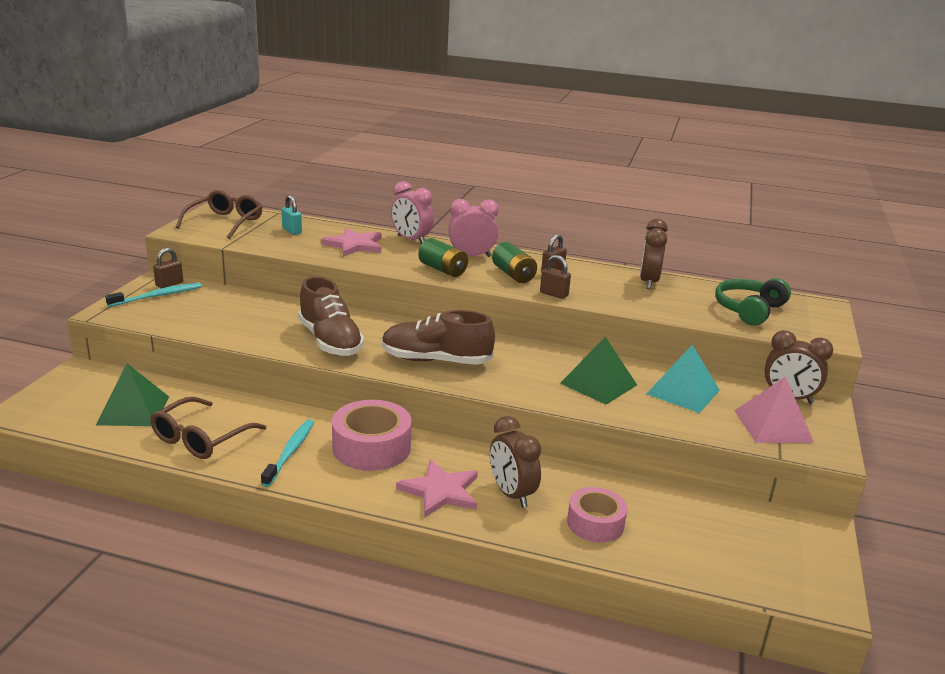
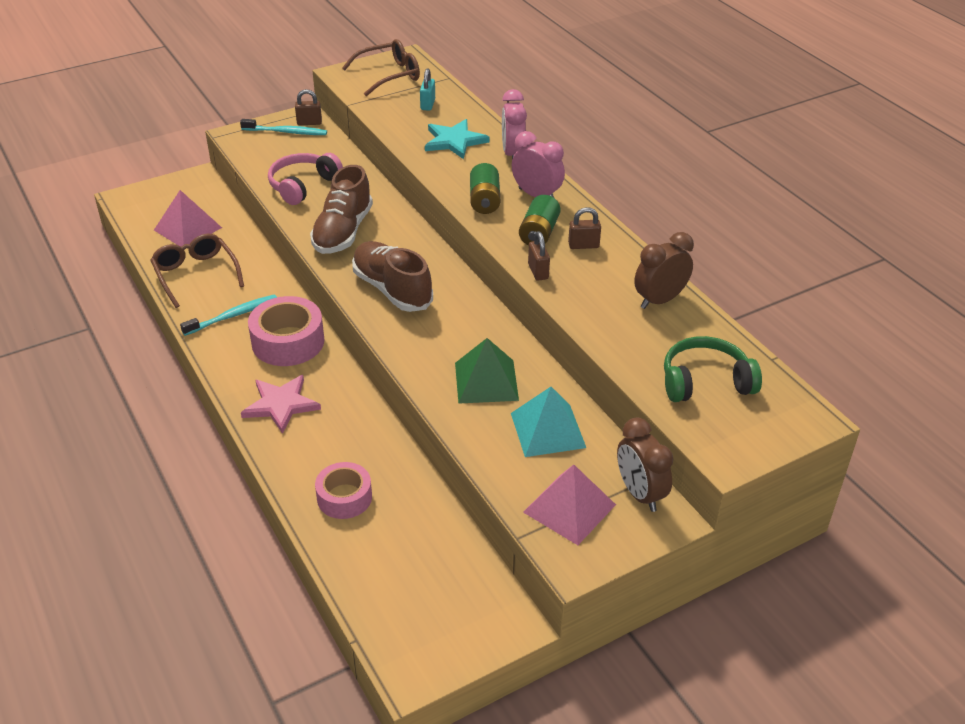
camera: 45 degrees right, 15 degrees up
(133, 410) = (187, 228): green pyramid -> pink pyramid
(200, 439) = (195, 274): brown glasses -> brown glasses turned 75 degrees clockwise
(239, 325) = (303, 185): none -> pink headphones
(354, 245) = (454, 141): pink star -> turquoise star
(511, 494) = (323, 437): brown clock -> none

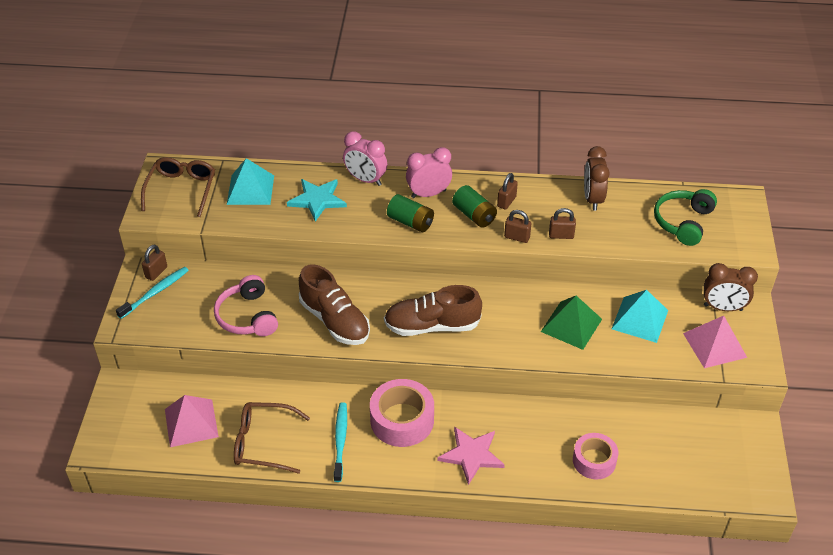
camera: 55 degrees left, 5 degrees up
(427, 104) = (250, 189): turquoise padlock -> turquoise pyramid
(575, 299) = (561, 235): none -> brown padlock

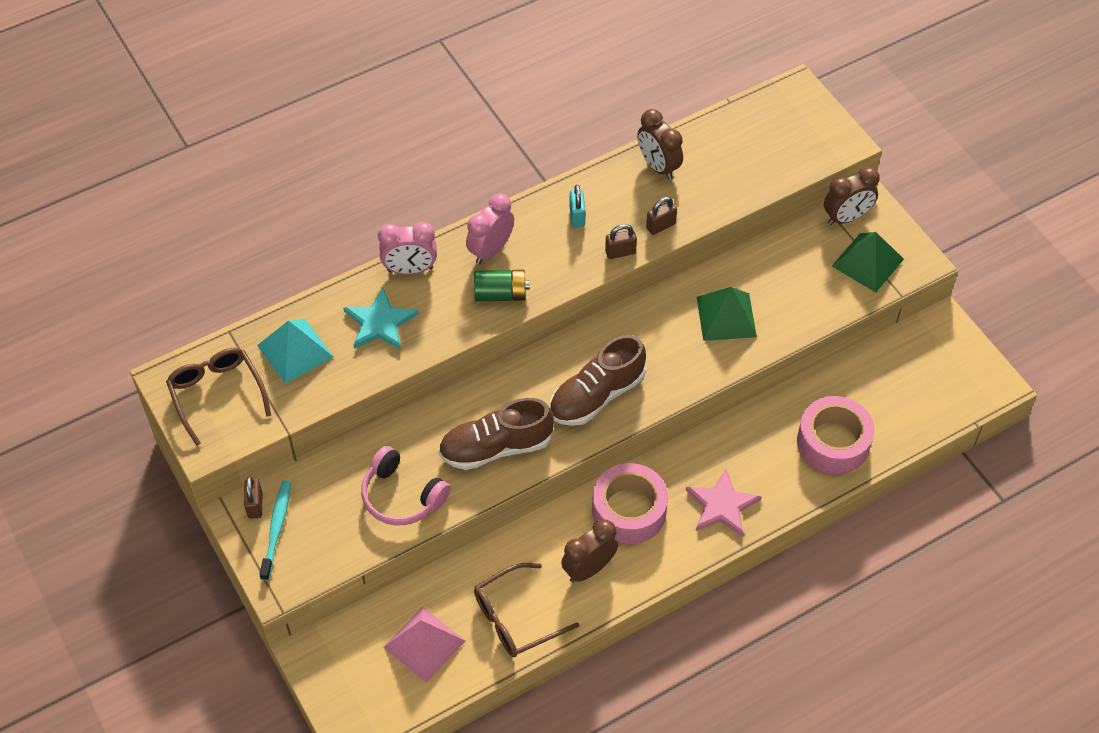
camera: 35 degrees left, 10 degrees up
(335, 321) = (496, 447): brown shoe -> brown shoe turned 150 degrees clockwise
(340, 441) = (589, 568): turquoise toothbrush -> brown clock
(474, 215) = (558, 250): green battery -> none
(506, 202) = (577, 216): brown padlock -> turquoise padlock
(594, 461) = (833, 442): pink tape -> pink tape, size x1.52
(640, 319) = (783, 274): turquoise pyramid -> none
(683, 222) = (762, 147): green headphones -> none
(714, 345) = (867, 262): pink pyramid -> green pyramid

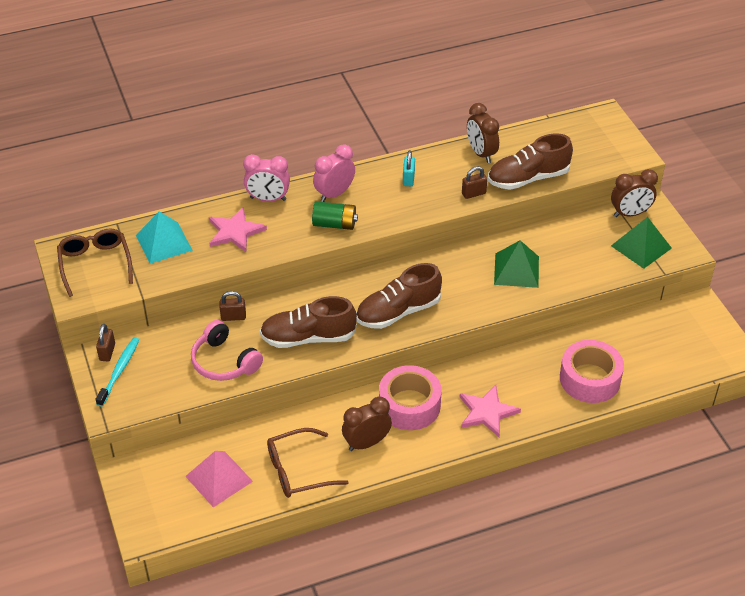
camera: 10 degrees right, 10 degrees down
(380, 322) = (235, 232): turquoise star -> pink star
(620, 252) = (437, 207): brown padlock -> brown padlock (233, 317)
(722, 195) = (528, 178): none -> brown shoe

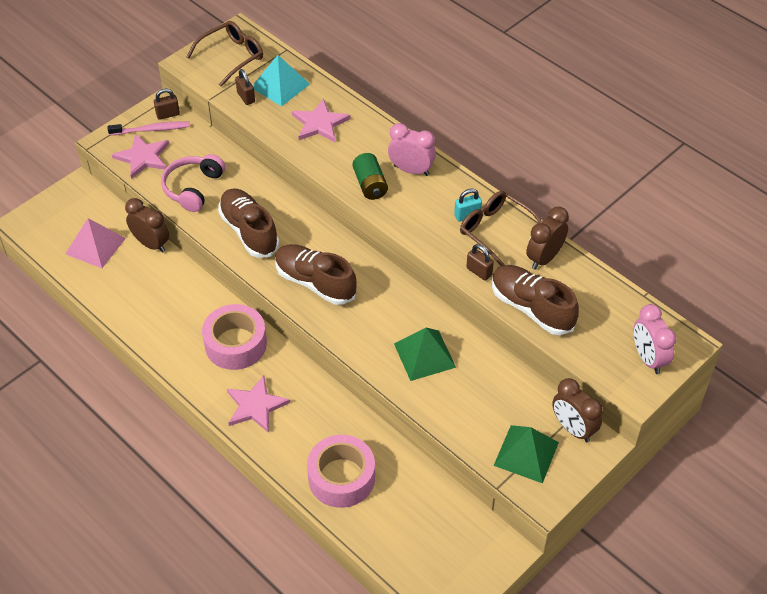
camera: 65 degrees right, 5 degrees up
(119, 371) = (151, 130): turquoise toothbrush -> pink toothbrush
(154, 388) = (143, 157): none -> pink star
(233, 317) = (247, 173): brown padlock -> brown padlock (246, 97)
(268, 199) = (375, 128): pink clock -> pink clock (648, 358)
(297, 471) = (125, 293): brown glasses -> brown glasses (495, 231)
(366, 443) = (177, 329): brown clock -> brown clock (151, 244)

